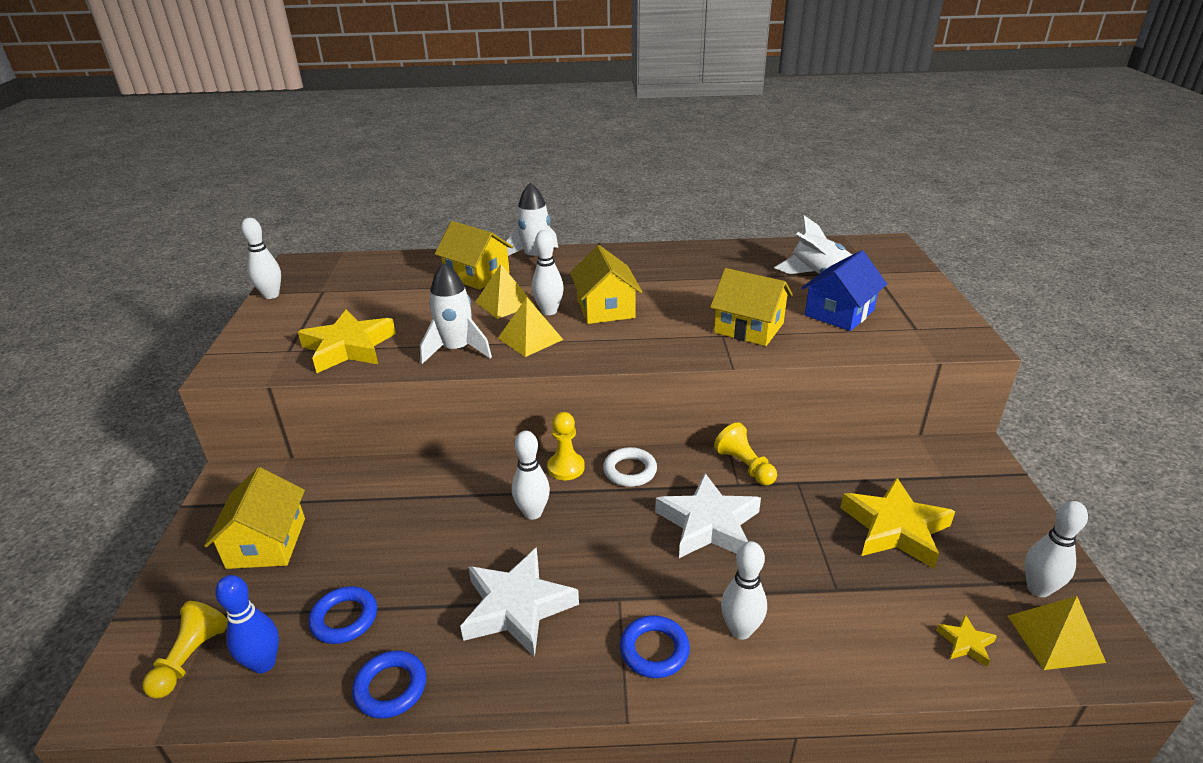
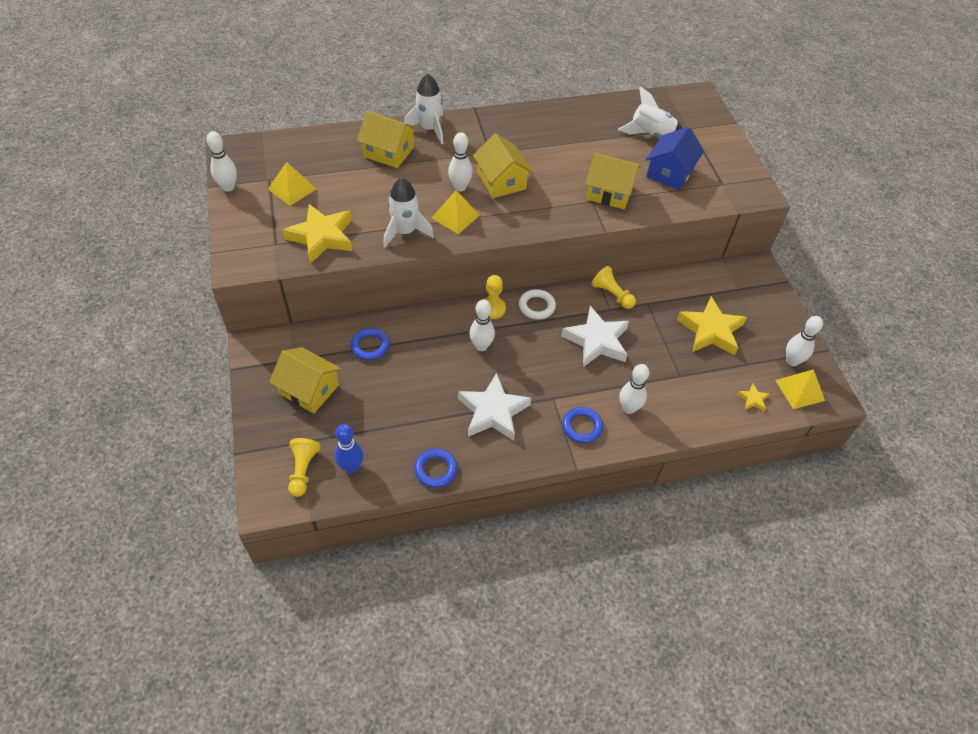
camera: 15 degrees left, 20 degrees up
(266, 543) = (309, 389): yellow house -> yellow house turned 45 degrees counterclockwise
(344, 618) = (388, 433): blue ring -> blue ring (370, 346)
(505, 303) = (423, 181): yellow pyramid -> yellow pyramid (292, 189)

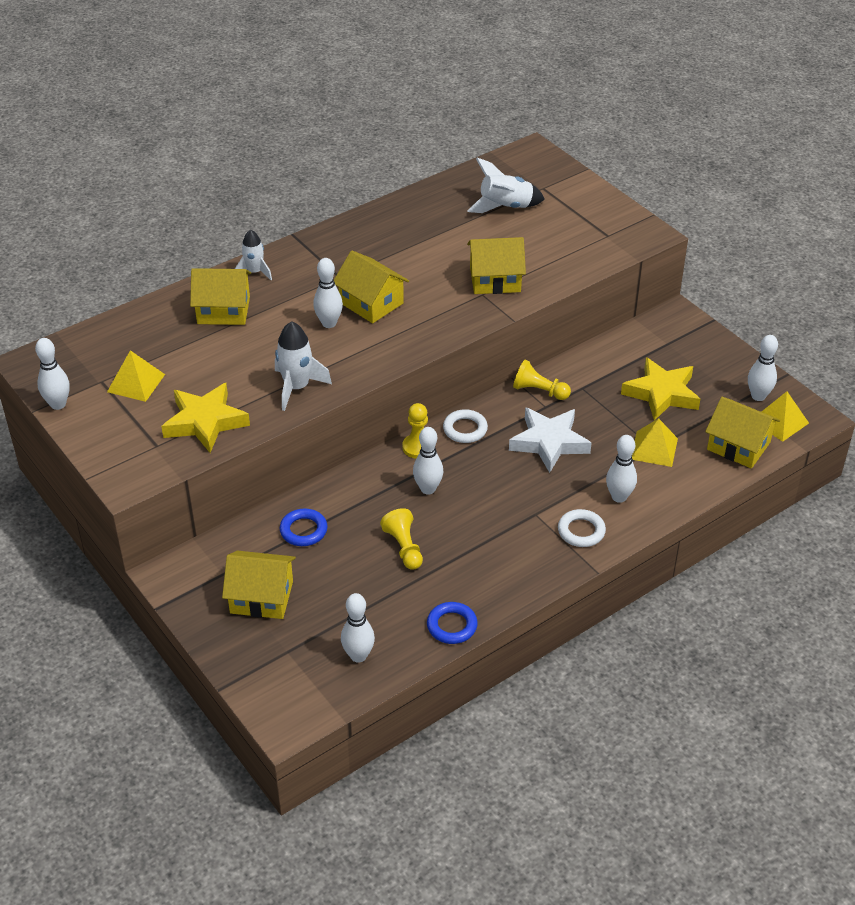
camera: 20 degrees left, 10 degrees down
(303, 470) = (307, 678): yellow pawn -> yellow pawn (404, 547)
(351, 467) = (358, 656): blue bowling pin -> white bowling pin
(429, 129) = (254, 272): white rocket -> white rocket, size x0.66
(455, 216) = (343, 354): yellow pyramid -> yellow pyramid (654, 448)
(493, 411) = (479, 549): white star -> none
(582, 427) = (581, 531): blue ring -> white ring
(670, 172) = (547, 240): blue house -> none
(753, 399) = (738, 446): yellow star -> yellow house

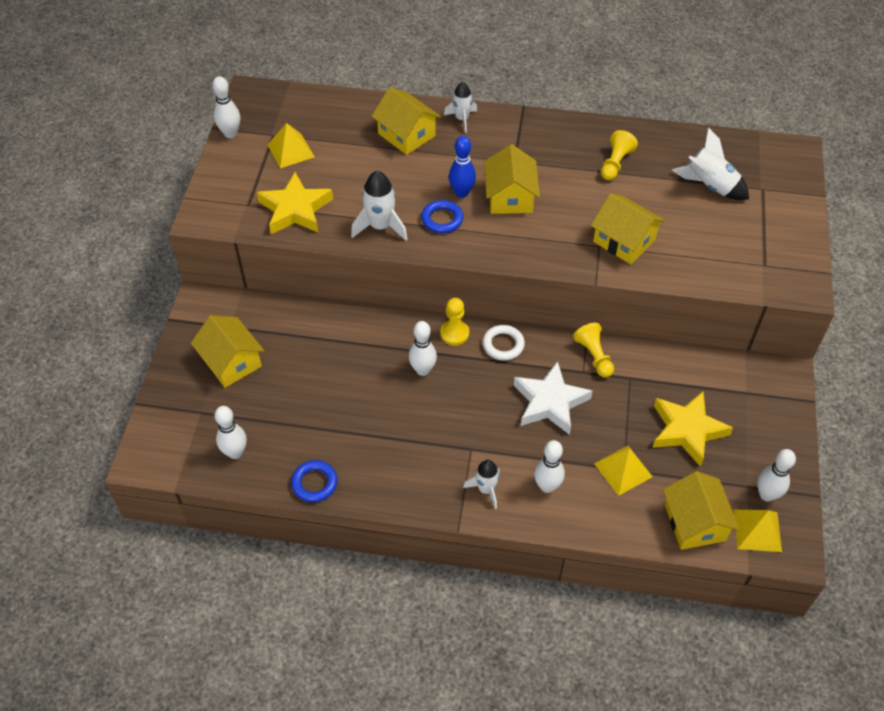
camera: 45 degrees right, 10 degrees up
(303, 530) = (310, 336): blue ring -> blue ring (442, 219)
(329, 323) = (462, 193): white bowling pin -> blue bowling pin
(404, 547) = (355, 400): yellow pawn -> yellow pawn (615, 163)
(581, 531) = (486, 489): white ring -> white rocket

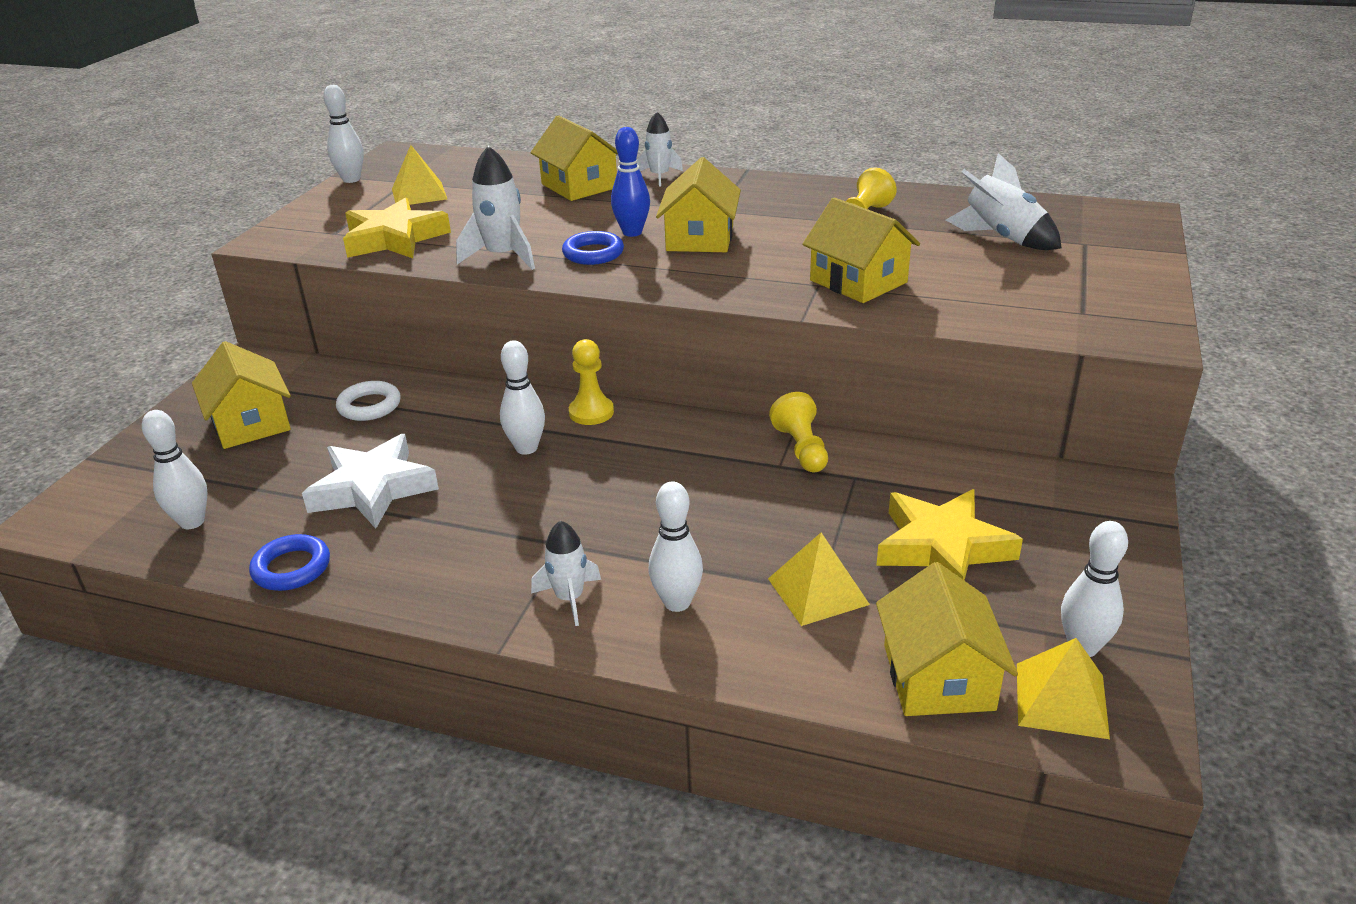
camera: 10 degrees right, 20 degrees down
(503, 345) = (661, 428): white ring -> white ring (369, 406)
(550, 402) = (714, 497): white star -> white star (373, 489)

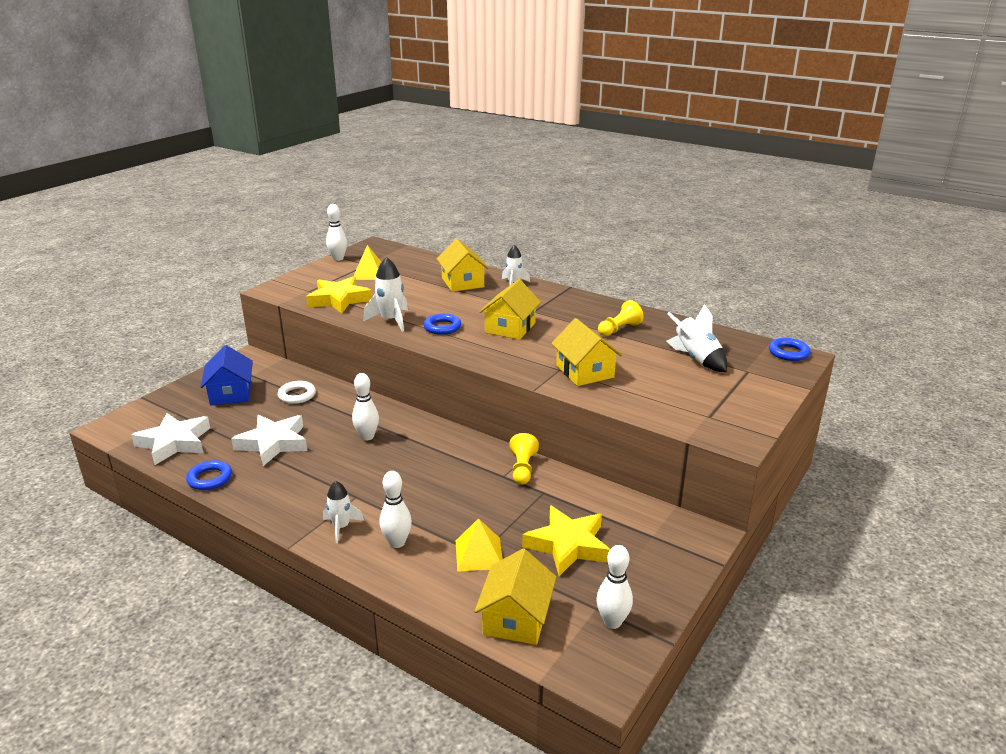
camera: 15 degrees right, 5 degrees down
(192, 522) = (174, 443): white bowling pin -> white star
(250, 423) = (231, 393): yellow house -> blue house
(591, 412) = (415, 422): yellow pawn -> none
(632, 232) = (473, 317): blue bowling pin -> none
(1061, 700) = (578, 648): yellow pyramid -> none
(1119, 211) = (788, 353): none -> blue ring

